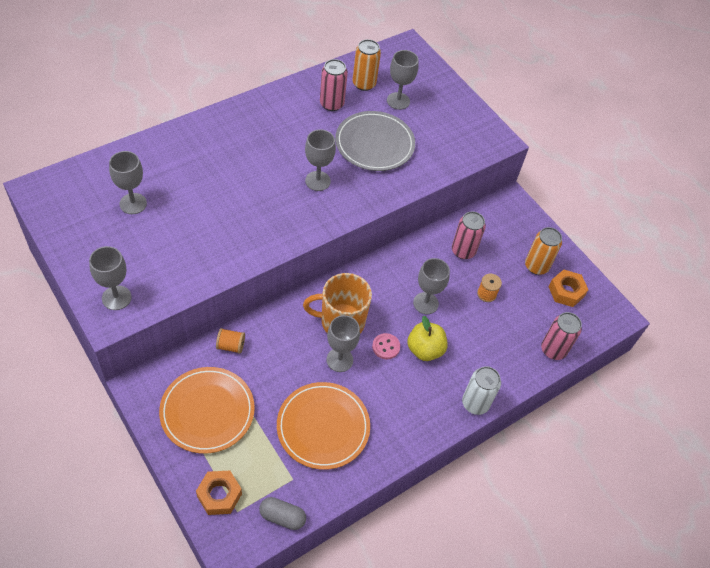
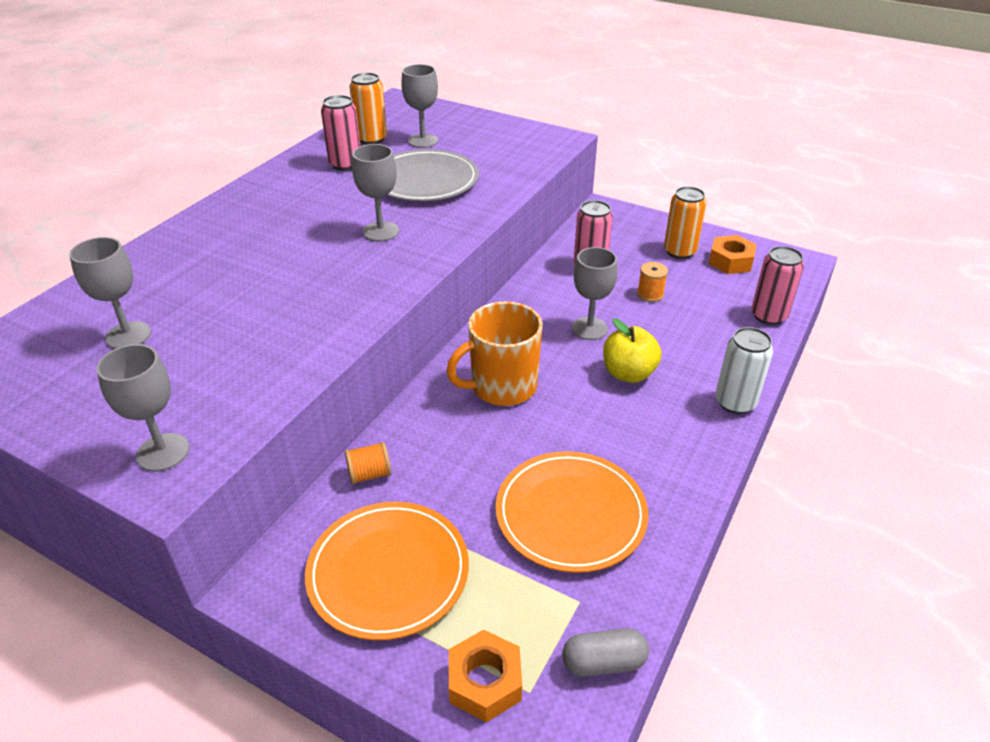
camera: 20 degrees left, 15 degrees down
(339, 360) = (532, 427): grey goblet -> none
(386, 347) = (579, 390): pink button -> none

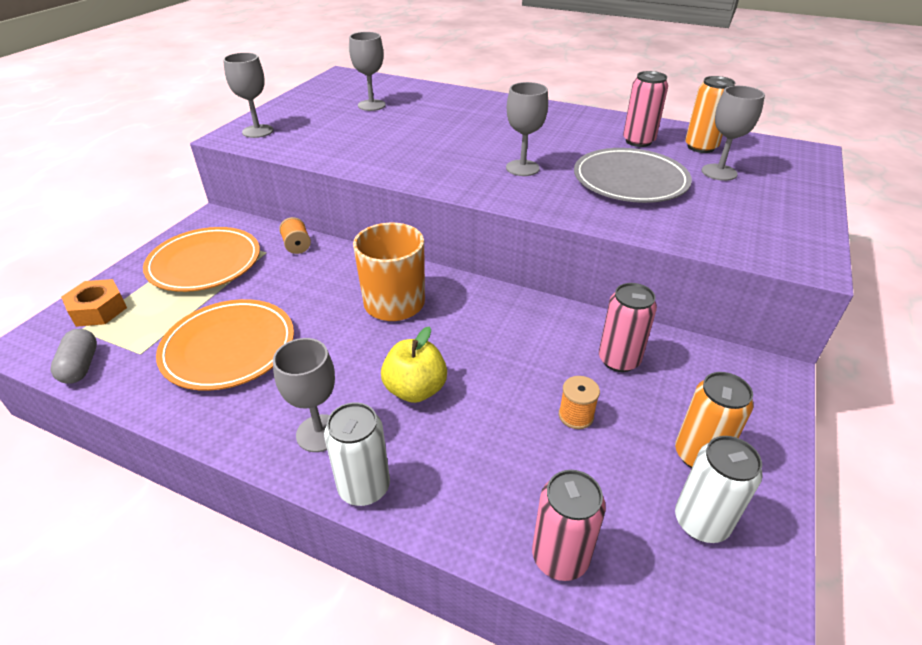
camera: 85 degrees right, 0 degrees up
(589, 328) = (492, 359): grey goblet -> grey goblet (319, 433)
(730, 261) = (701, 522): orange nut -> white can

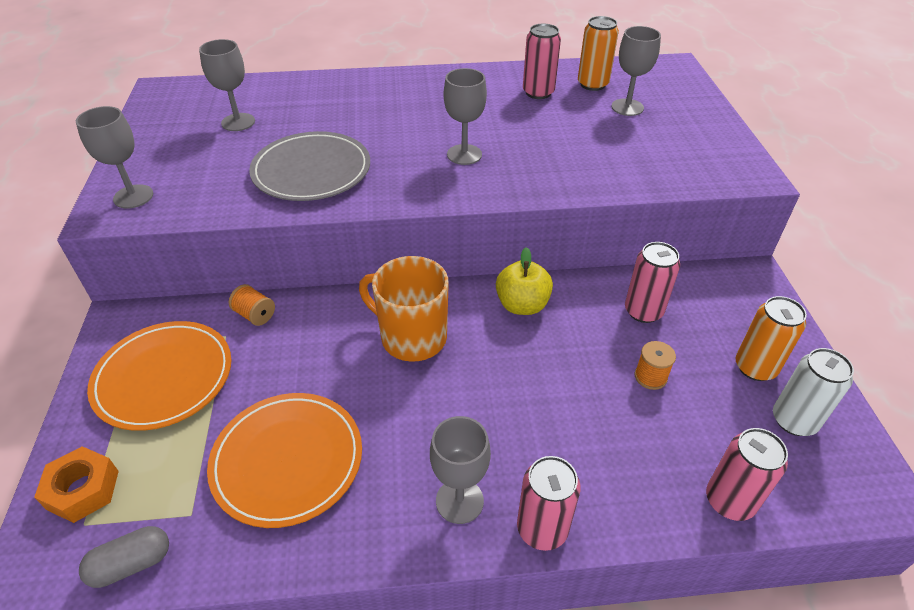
camera: 30 degrees left, 5 degrees up
(81, 366) = (131, 564): grey capsule -> grey capsule turned 75 degrees counterclockwise
(364, 487) = (542, 529): white can -> pink can
(415, 390) = (507, 416): yellow apple -> yellow apple (522, 305)
(630, 180) = (566, 138): grey plate -> grey plate (311, 171)

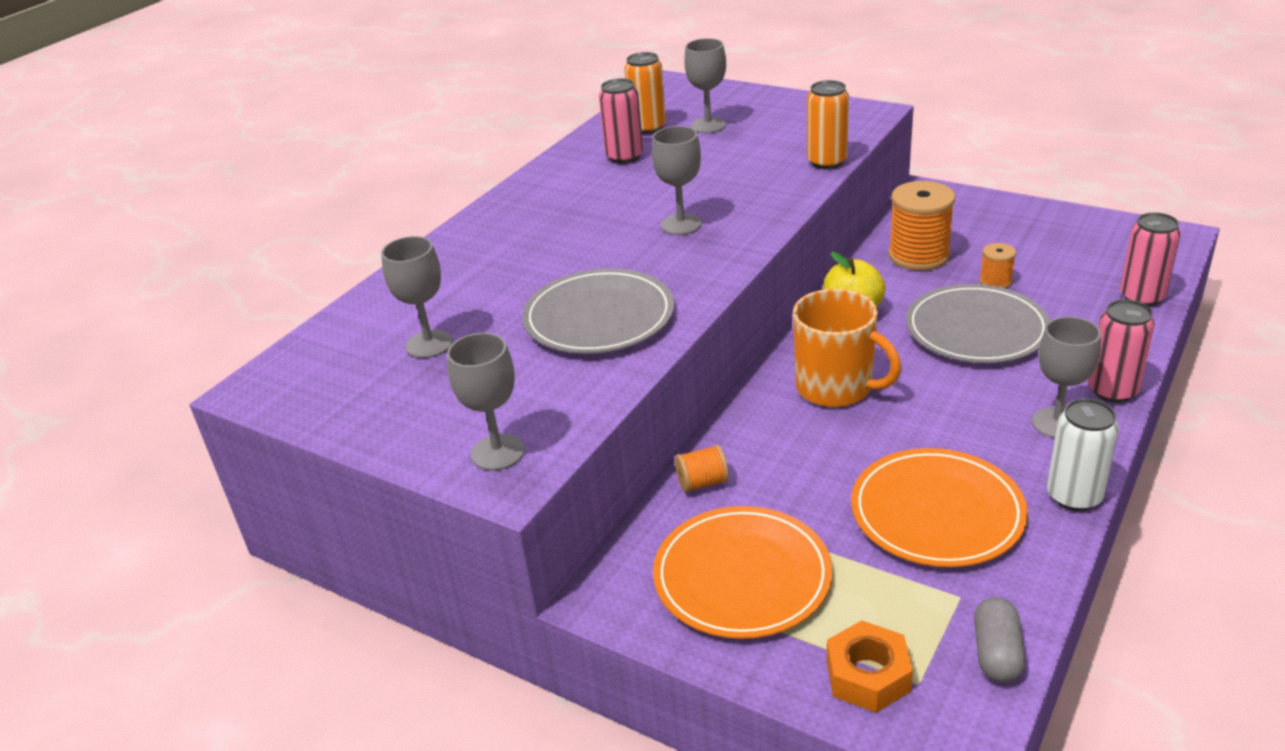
camera: 50 degrees left, 10 degrees down
(411, 337) = (836, 388): orange mug -> orange mug turned 120 degrees counterclockwise
(561, 391) = (976, 329): none -> grey plate
(643, 311) = (918, 255): pink can -> orange spool
(755, 367) = (1024, 233): orange can -> orange can (827, 162)
(794, 420) = (1088, 240): white can -> white can (1074, 496)

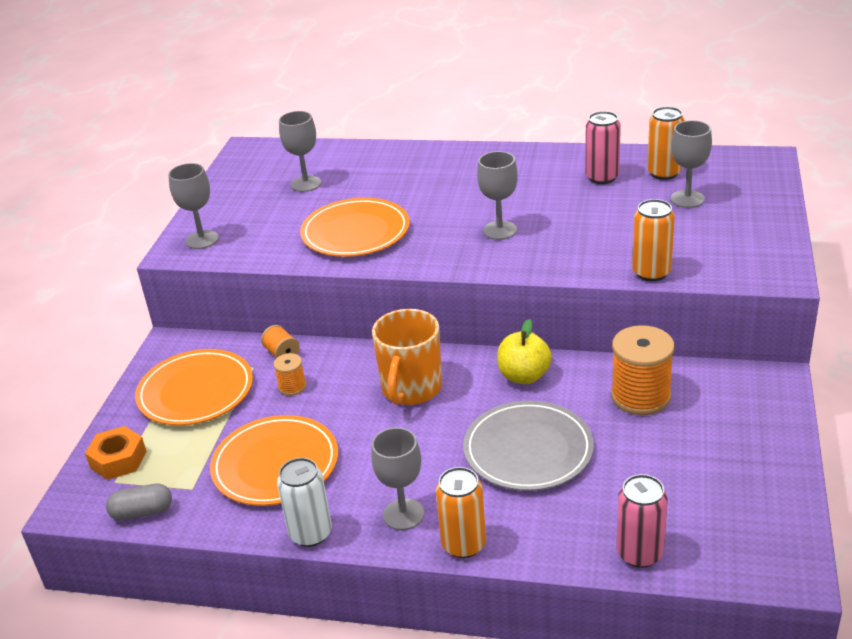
camera: 70 degrees right, 0 degrees up
(599, 317) = (355, 232): grey plate -> orange plate
(995, 281) = (618, 450): orange spool -> orange spool (292, 386)
(1112, 390) = (463, 544): pink can -> orange can

